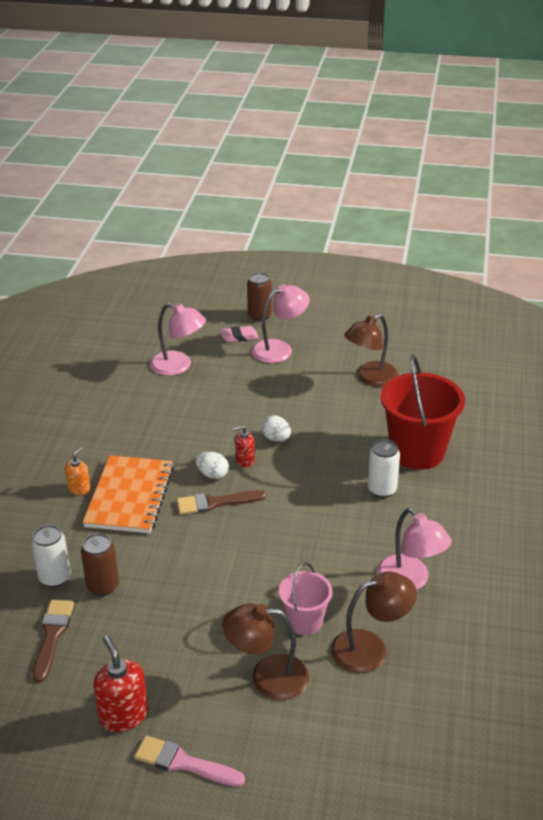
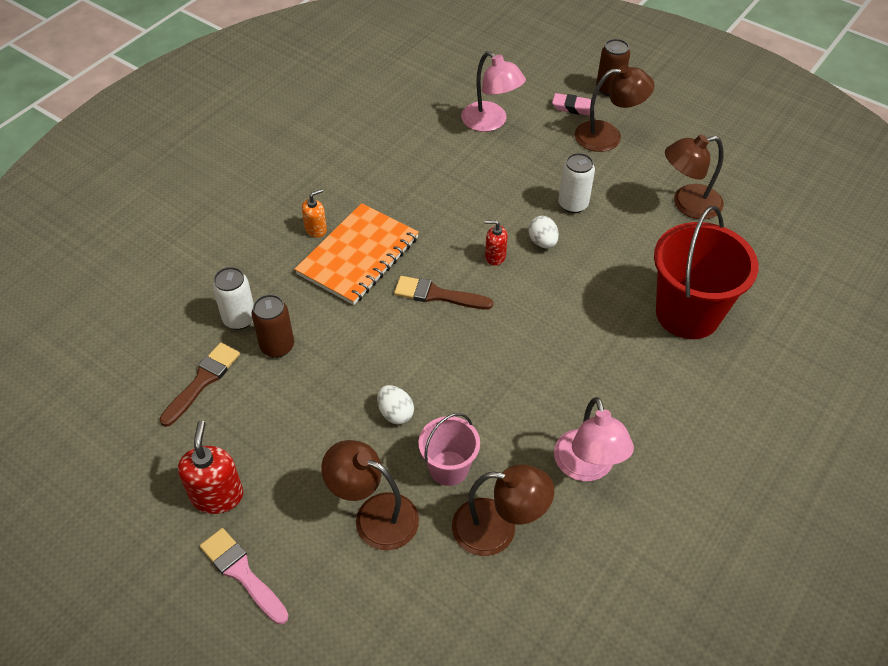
camera: 25 degrees right, 15 degrees up
(212, 474) = (453, 261): white egg -> white egg (395, 413)
(280, 349) = (608, 136): pink lamp -> brown lamp
(382, 489) = (621, 345): white can -> white can (573, 204)

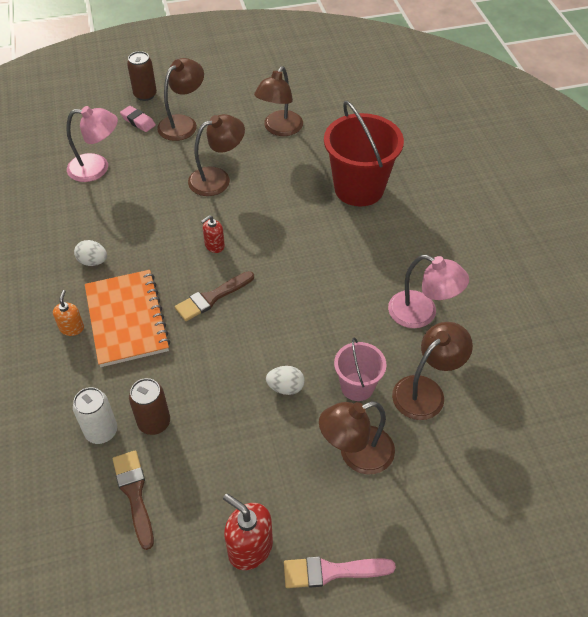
camera: 50 degrees left, 0 degrees up
(542, 242) = (230, 214): white egg -> white egg (93, 261)
(573, 107) = (138, 121): pink eraser -> pink eraser turned 75 degrees clockwise
(573, 204) = (217, 178): white can -> brown lamp

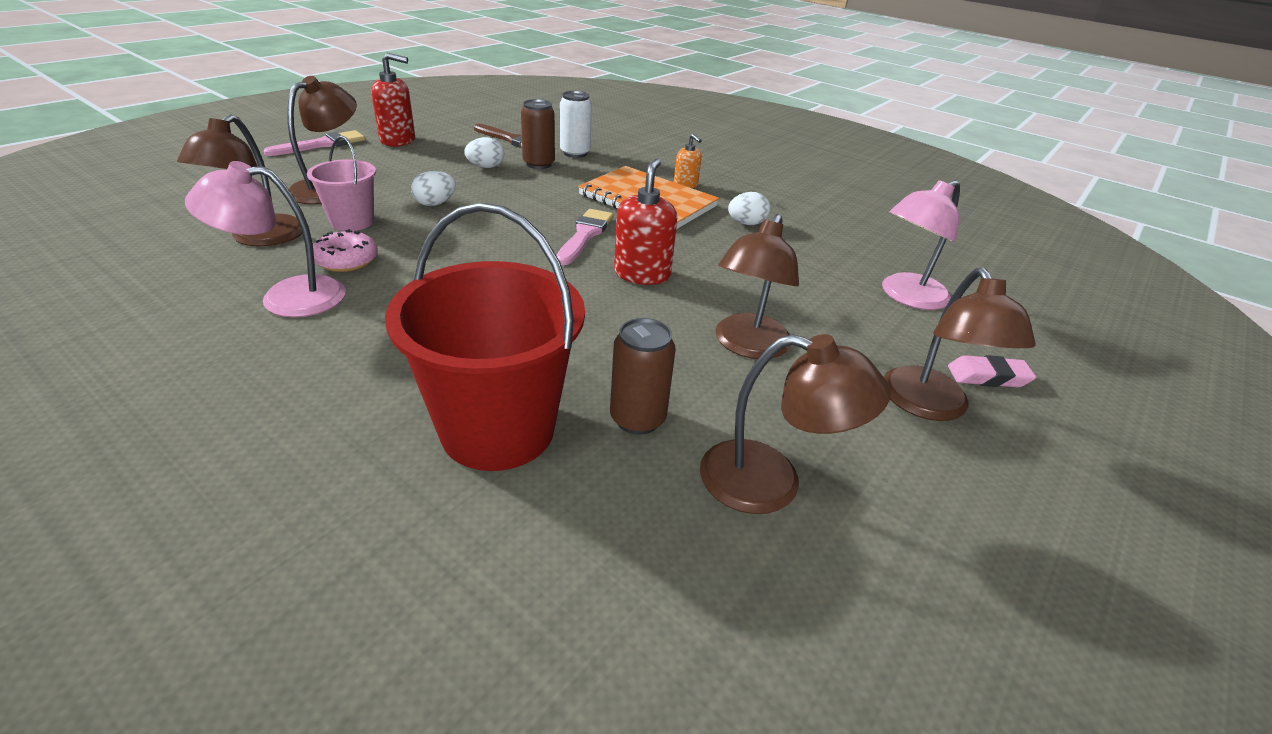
camera: 140 degrees right, 15 degrees down
(145, 95) = (1073, 428): brown can -> brown can (637, 419)
(205, 438) = (486, 167): none -> white egg
(212, 298) = (585, 235): brown brush -> pink brush
(214, 246) = (642, 274): red soap dispenser -> red soap dispenser, size x1.68
(279, 129) = (771, 482): brown lamp -> brown lamp turned 120 degrees clockwise
(377, 336) = (347, 260): none -> pink donut

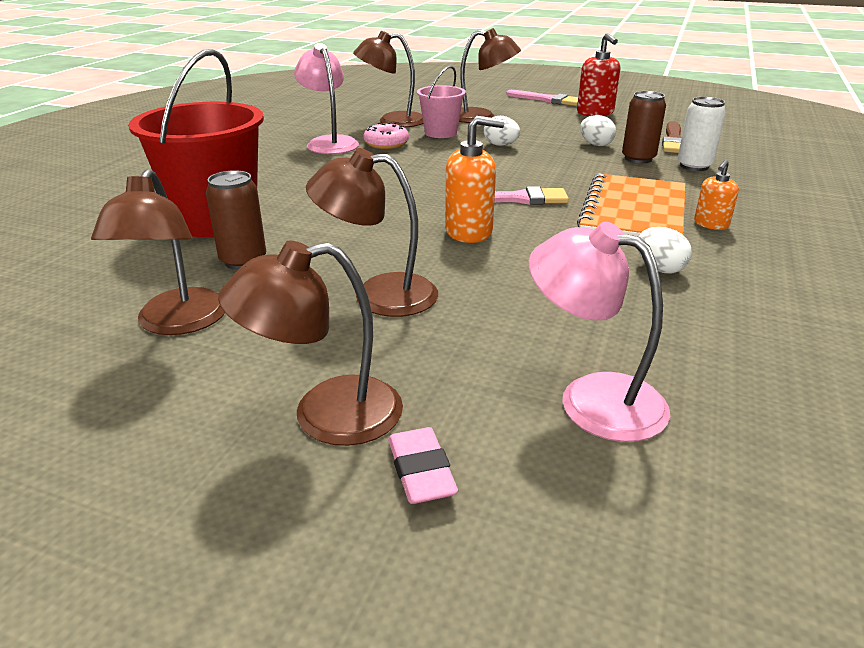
camera: 75 degrees right, 5 degrees down
(642, 274) = (469, 232): red soap dispenser -> orange soap dispenser

